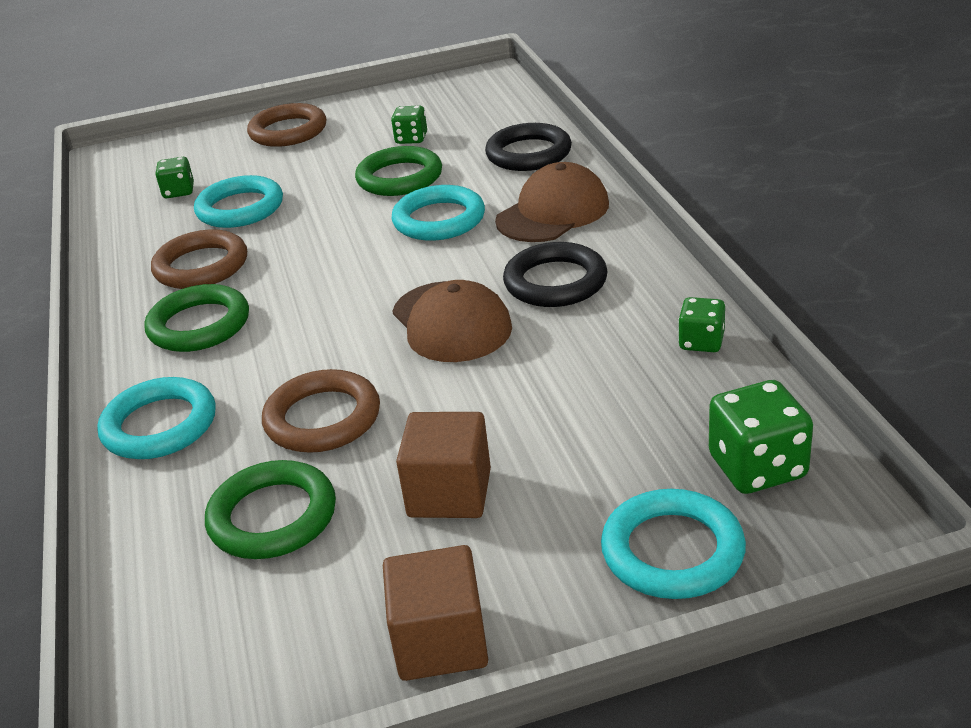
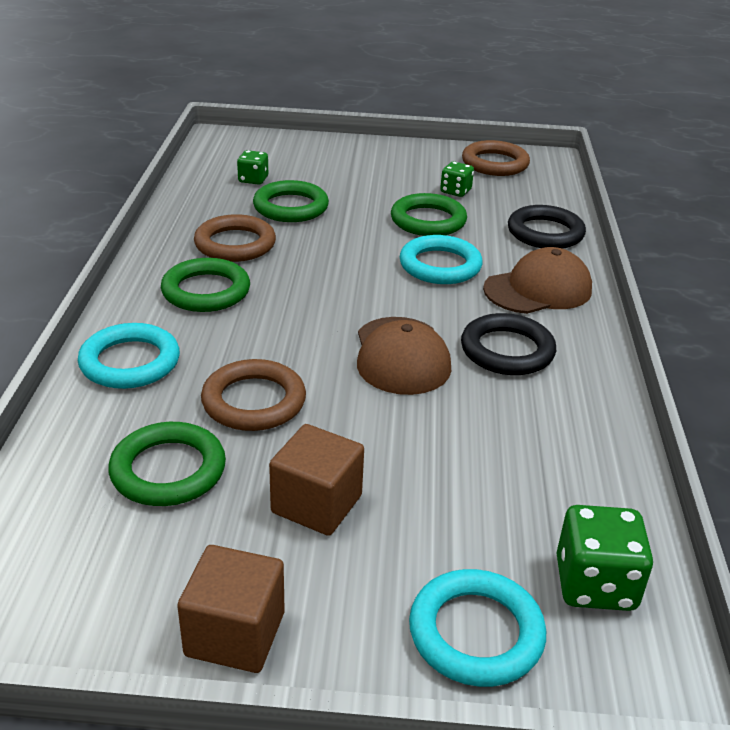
camera: 15 degrees right, 0 degrees up
(240, 208) = (291, 207): turquoise ring -> green ring
(288, 131) = (362, 156): brown ring -> brown ring (495, 163)
(701, 342) = (606, 448): green dice -> none

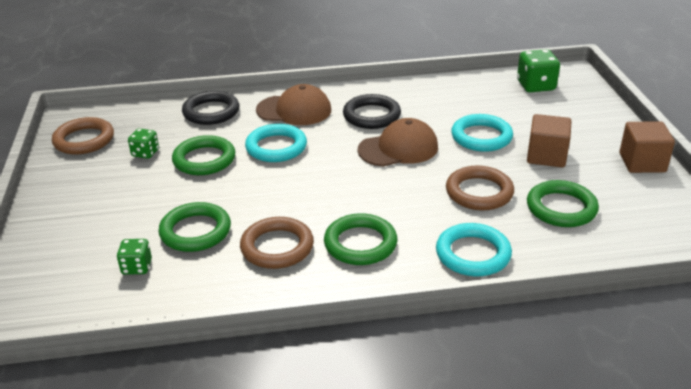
camera: 100 degrees left, 0 degrees up
(476, 633) = (586, 108): turquoise ring -> turquoise ring (481, 137)
(538, 289) = (294, 110): brown cap -> brown cap turned 135 degrees clockwise

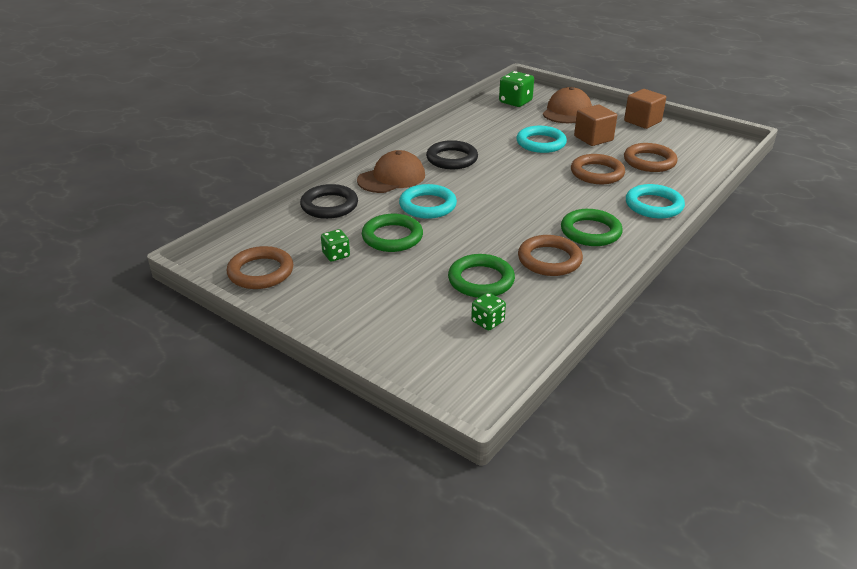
camera: 45 degrees left, 0 degrees up
(398, 148) = (507, 170): brown cap -> brown cap (567, 111)
(561, 208) = (649, 161): green ring -> brown ring

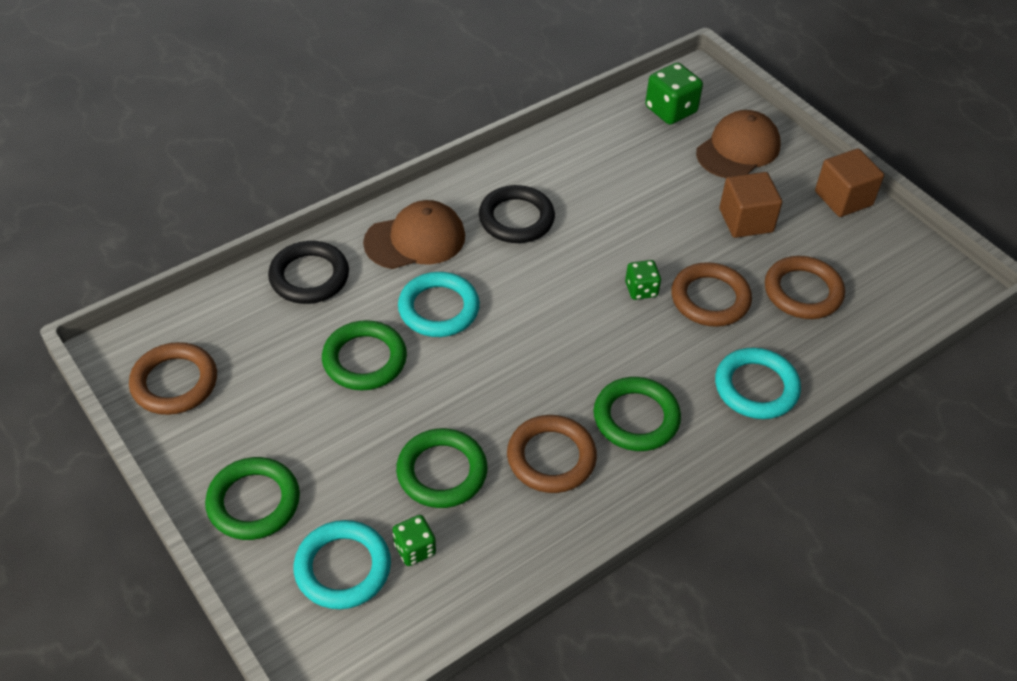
camera: 15 degrees right, 15 degrees up
(336, 255) = (279, 375): green dice -> green dice (641, 289)
(355, 321) = (253, 502): none -> green ring
(541, 143) = (661, 213): turquoise ring -> turquoise ring (343, 568)

